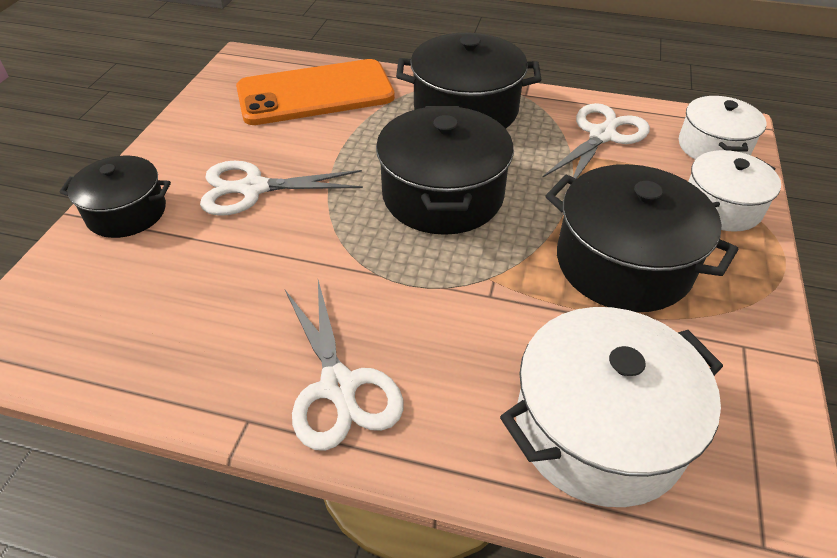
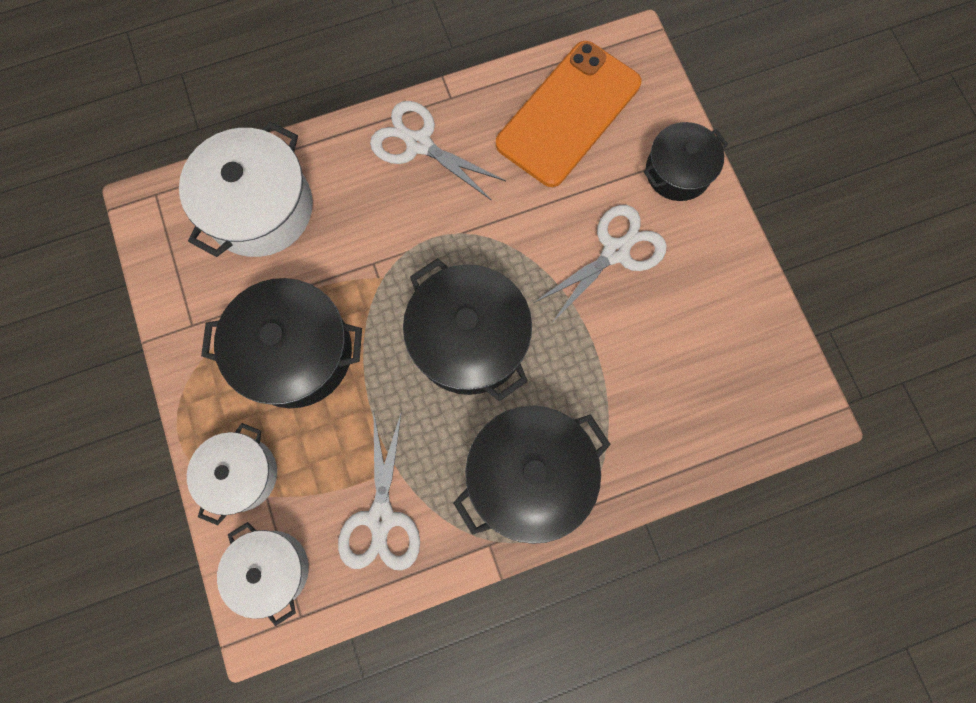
camera: 145 degrees right, 30 degrees up
(315, 93) = (686, 404): orange phone -> orange phone (568, 114)

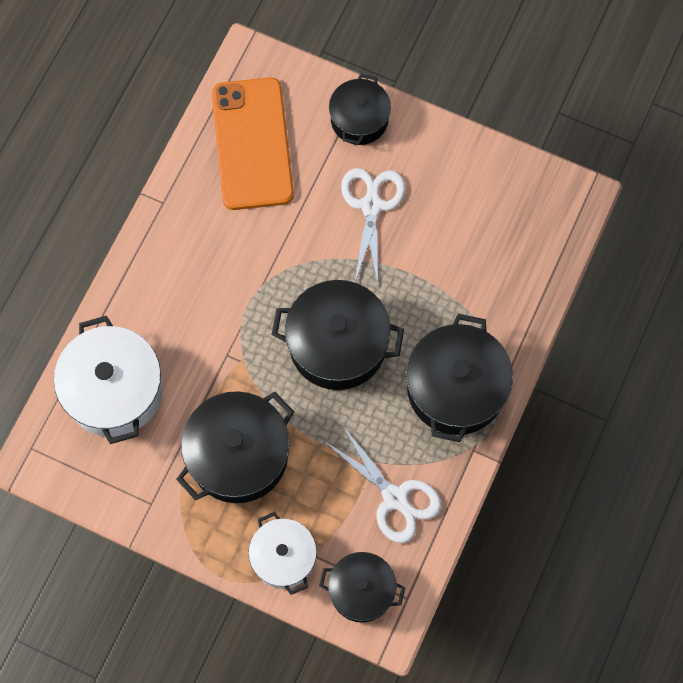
camera: 45 degrees left, 5 degrees down
(272, 569) = (361, 590): white pot -> black pot
(419, 144) = (175, 252): white scissors -> none

